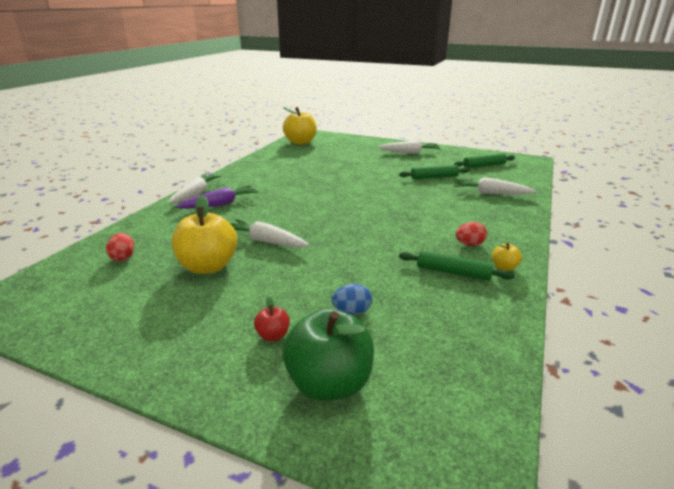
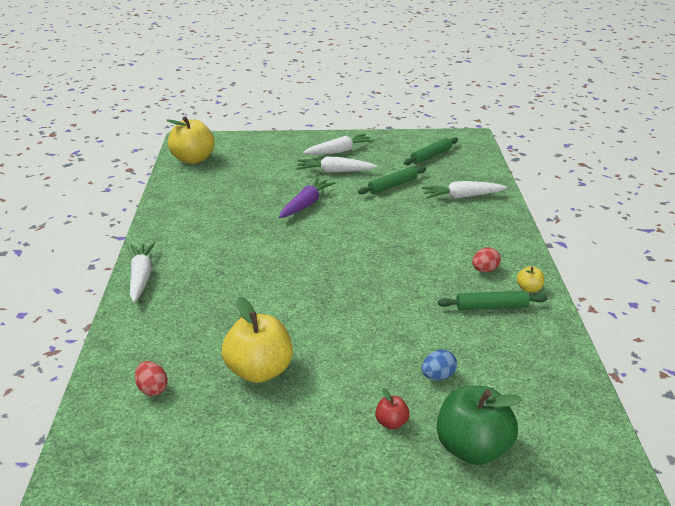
camera: 25 degrees left, 5 degrees up
(221, 204) = (189, 284): purple carrot -> purple carrot (306, 204)
(265, 241) = (289, 321): white carrot -> white carrot (334, 171)

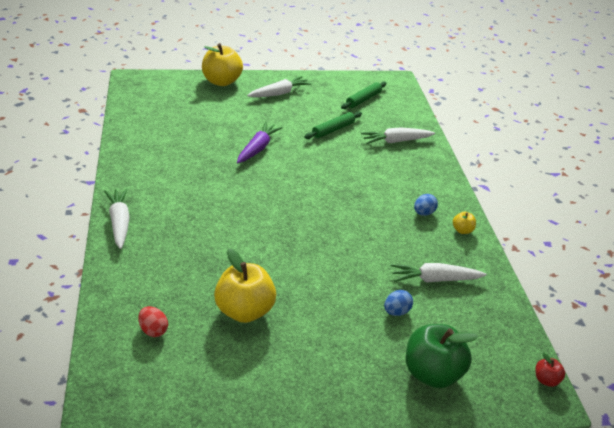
camera: 10 degrees left, 5 degrees up
(193, 159) = (143, 100): yellow apple -> yellow apple (221, 81)
(334, 171) = (278, 115): white carrot -> white carrot (434, 279)
(391, 422) = (363, 354): red apple -> red apple (546, 380)
(484, 270) = (423, 213): red egg -> blue egg
(491, 307) = (433, 248): green rolling pin -> none

